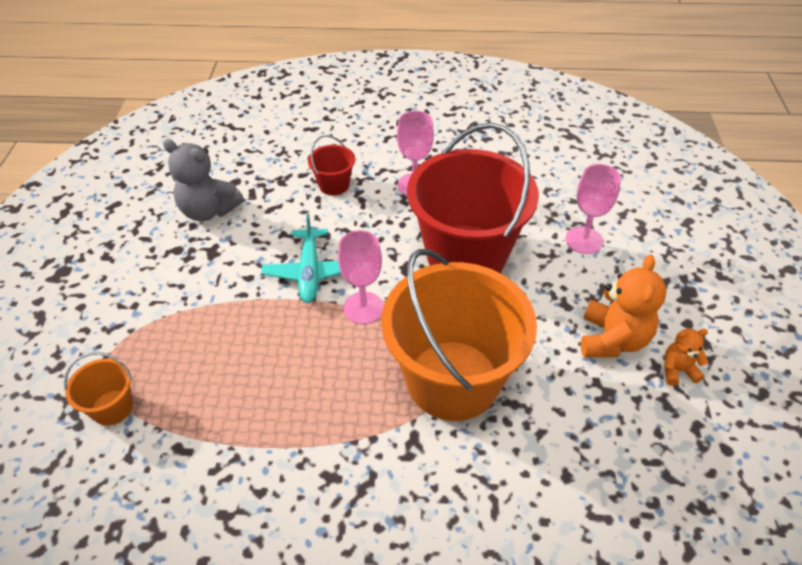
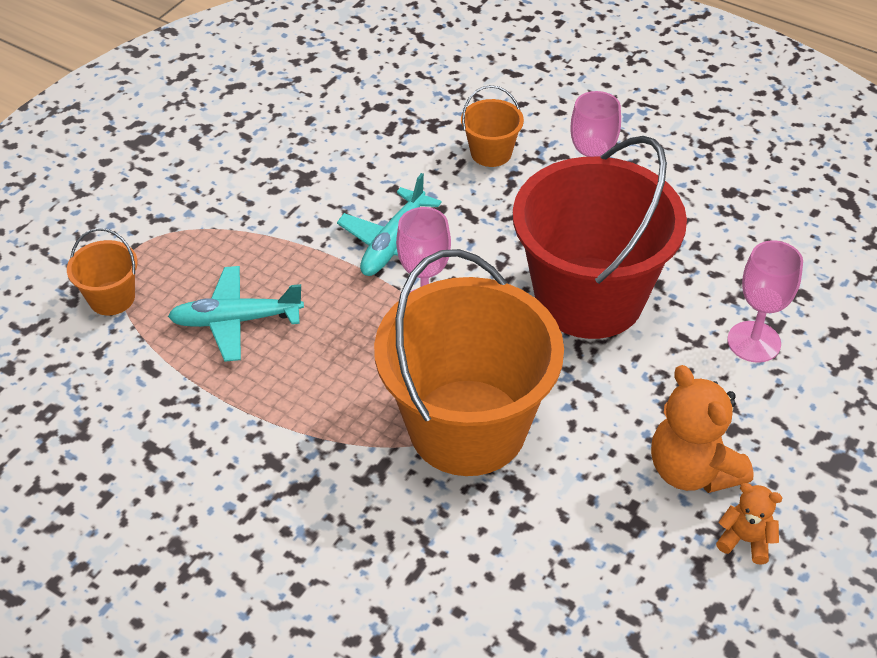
camera: 30 degrees right, 0 degrees up
(209, 210) = (330, 130): grey teddy bear -> none
(228, 379) = (236, 320): none -> turquoise plane
(334, 185) = (491, 153): red bucket -> orange bucket
(612, 339) = (692, 470): orange teddy bear -> orange teddy bear turned 105 degrees clockwise

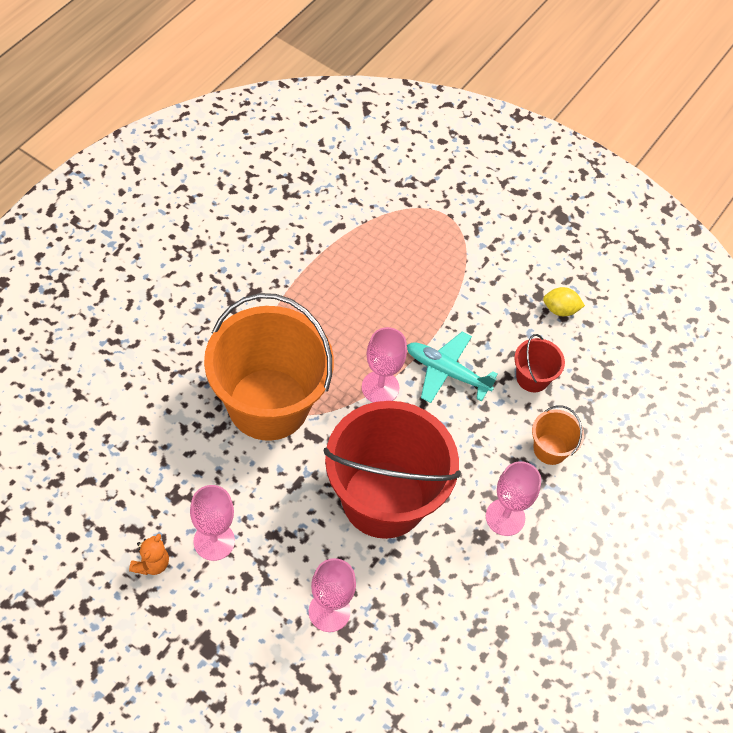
camera: 85 degrees right, 10 degrees up
(112, 298) = (400, 204): orange bucket -> none
(236, 320) = (375, 273): turquoise plane -> none
(291, 142) = (560, 309): none -> yellow lemon
(394, 167) = (532, 378): none -> red bucket
(692, 470) = (214, 541): orange teddy bear -> pink goblet

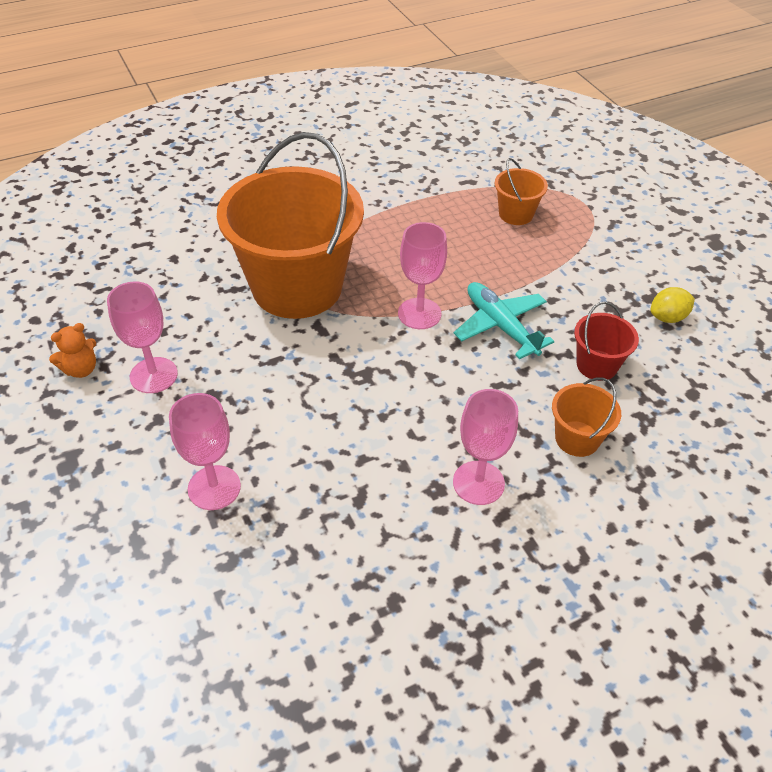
camera: 35 degrees right, 10 degrees down
(383, 499) = (351, 409): red bucket -> none
(397, 249) = (516, 214): none -> orange bucket
(560, 309) = (667, 317): yellow lemon -> yellow lemon turned 60 degrees counterclockwise

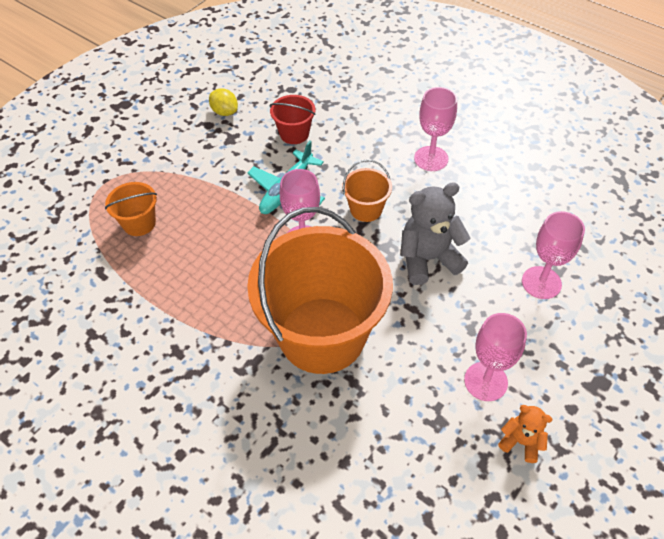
camera: 115 degrees left, 5 degrees up
(323, 401) = (428, 259): none -> grey teddy bear
(577, 438) = (364, 127): orange bucket -> orange bucket (366, 209)

